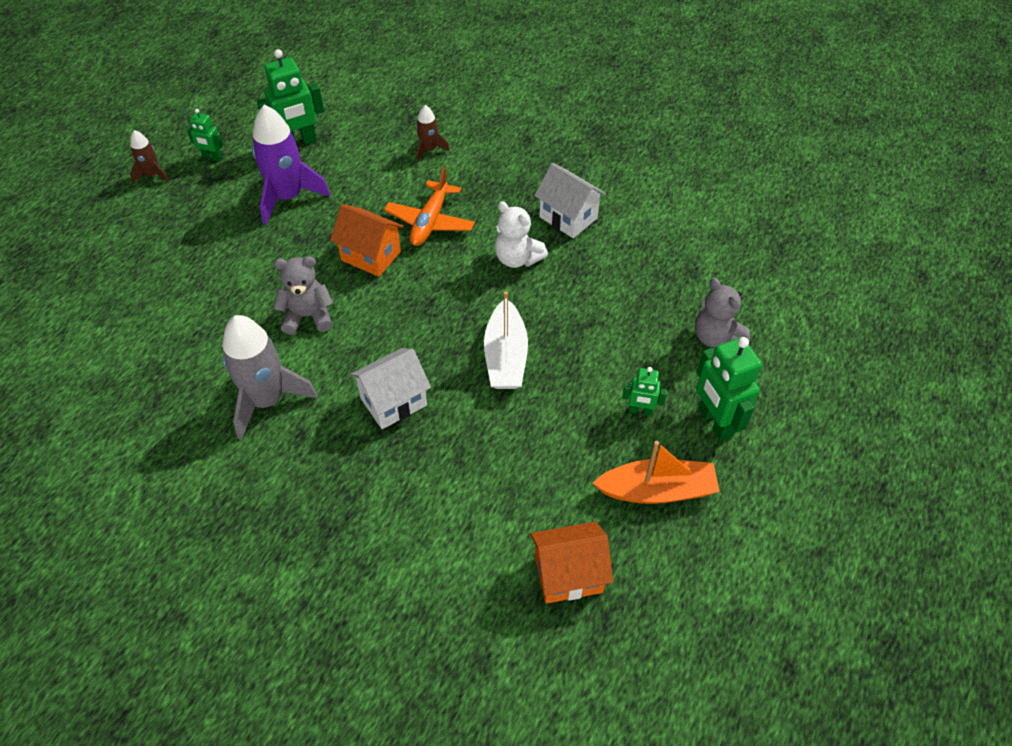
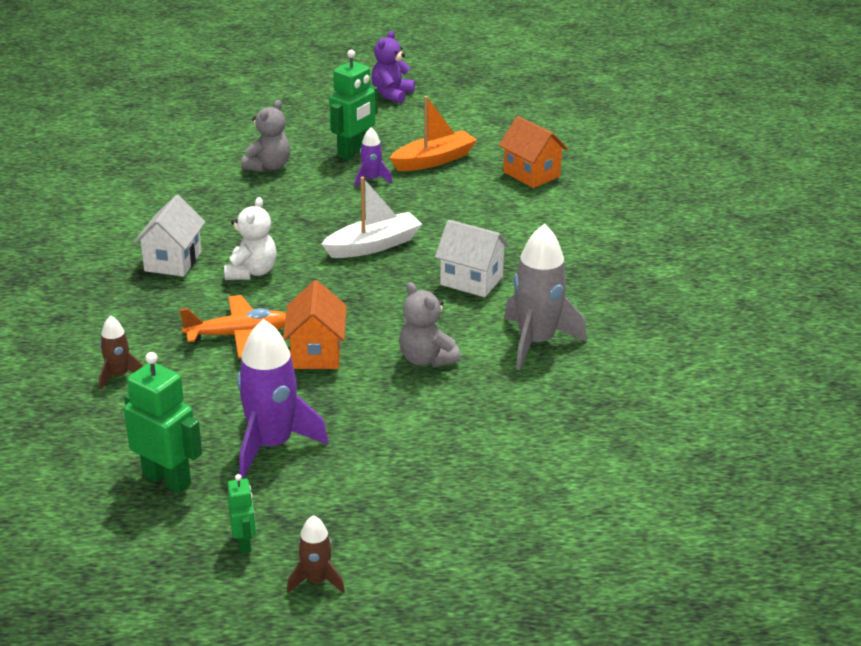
camera: 120 degrees left, 20 degrees down
(640, 411) = (371, 180): green robot -> purple rocket
(657, 490) = (434, 160): orange boat -> orange boat turned 90 degrees clockwise
(868, 532) = (392, 95): none -> purple teddy bear

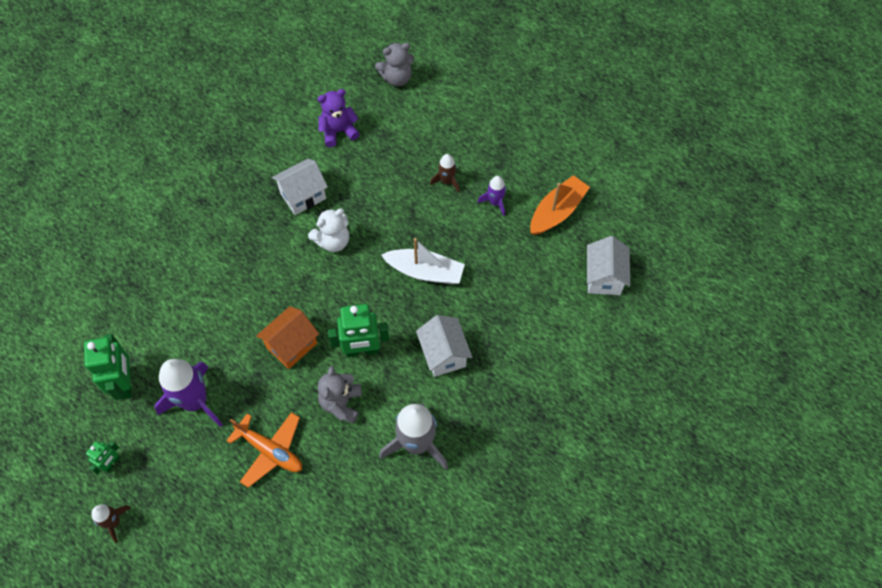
camera: 45 degrees right, 30 degrees up
(119, 375) = (182, 278): brown rocket -> brown rocket (447, 181)
(238, 335) = (269, 294): orange plane -> orange plane (270, 450)
(268, 166) = (448, 140): grey teddy bear -> grey teddy bear (397, 78)
(353, 152) = (515, 163): green robot -> green robot (362, 350)
(392, 95) = (610, 115): purple teddy bear -> purple teddy bear (338, 131)
(434, 160) = (557, 211): orange boat -> orange boat turned 60 degrees counterclockwise
(531, 174) = (603, 277): orange house -> white house

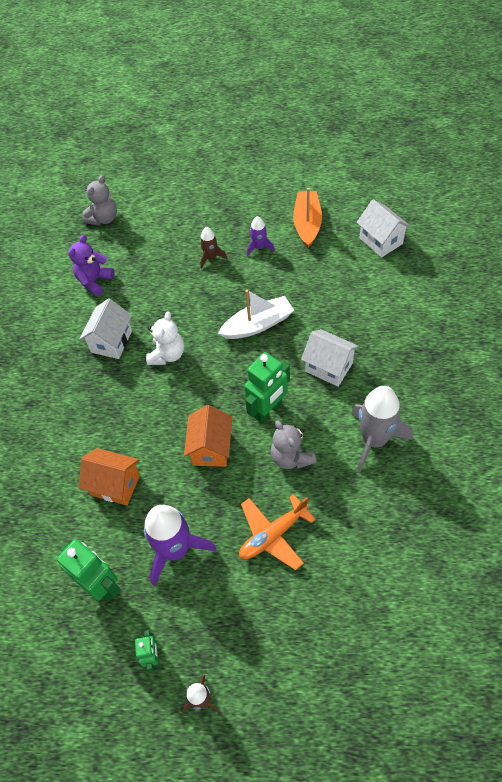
camera: 35 degrees left, 5 degrees down
(201, 316) = (115, 485): none -> orange house
(270, 450) = (273, 535): orange plane -> orange plane turned 150 degrees clockwise

